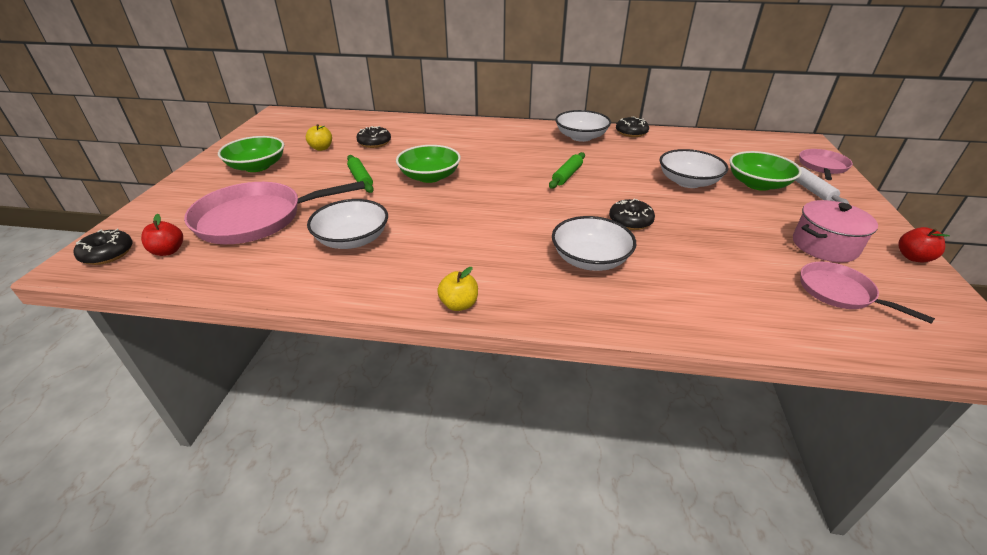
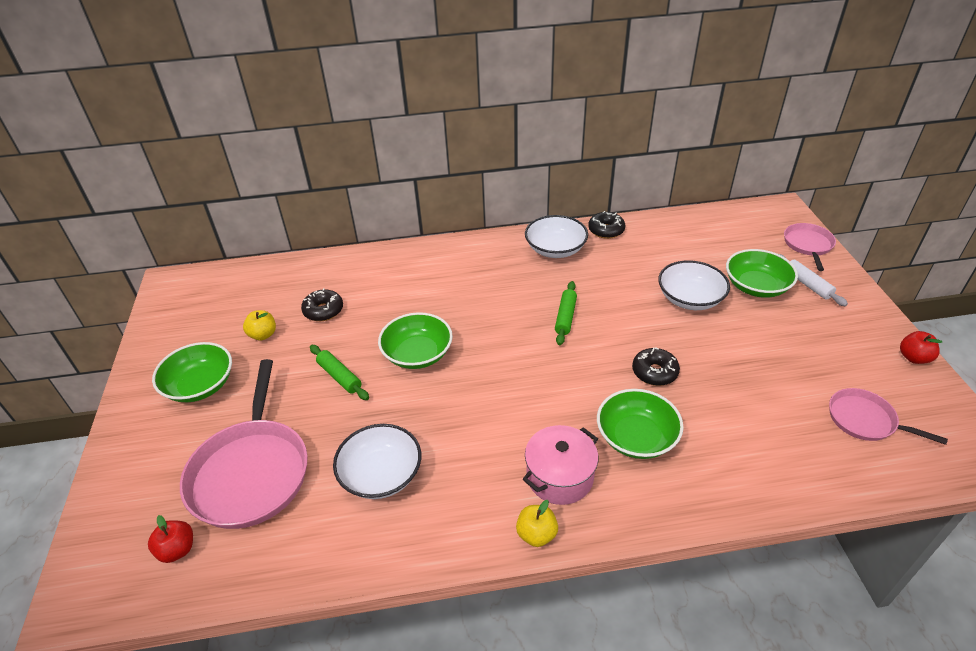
camera: 15 degrees left, 5 degrees up
(108, 254) = (105, 575): black donut -> none
(255, 219) = (251, 472): pink pan -> pink pan turned 60 degrees counterclockwise
(590, 259) = (636, 437): white bowl -> green bowl
(824, 246) = (838, 361): pink pot -> pink pot (559, 477)

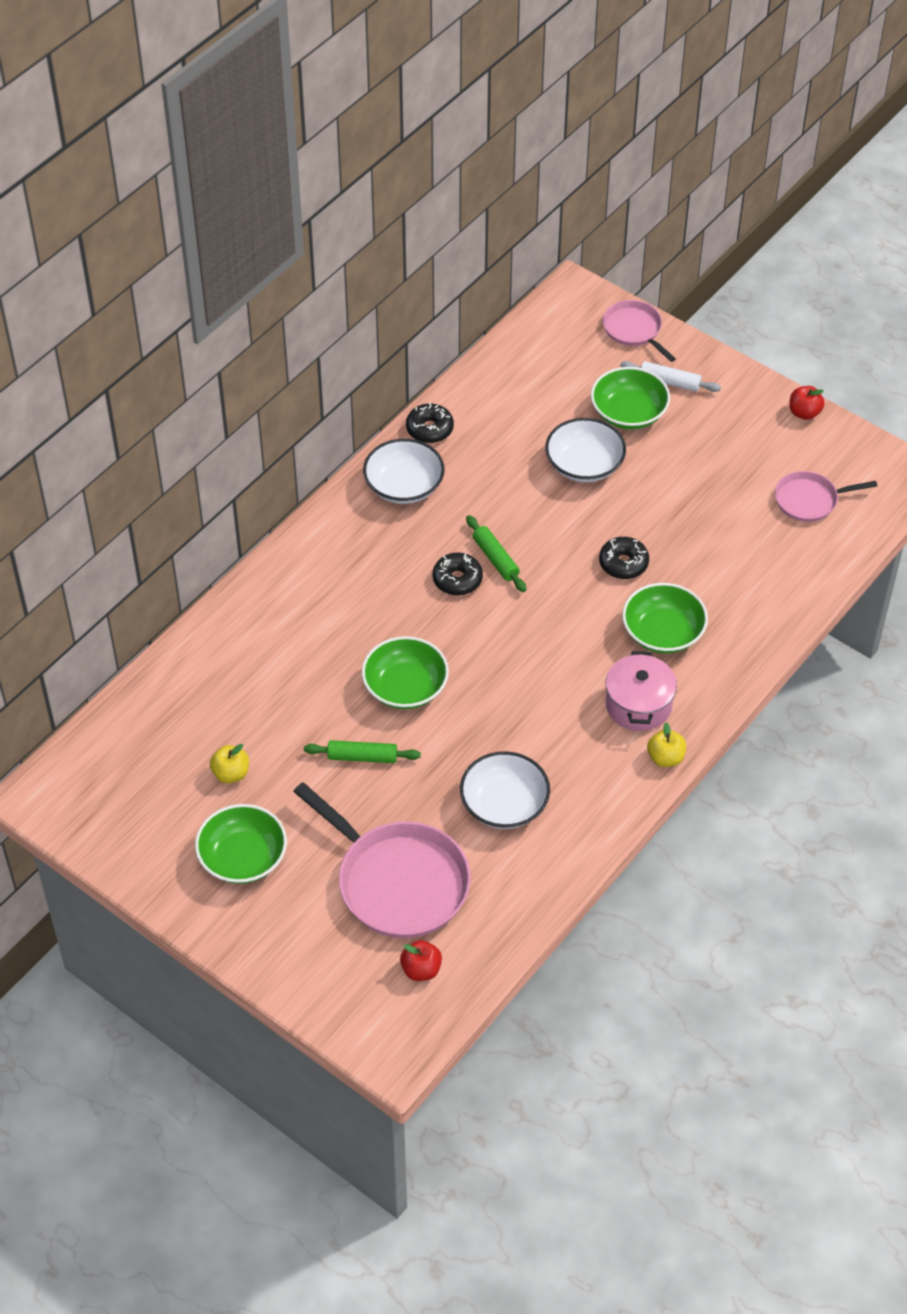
camera: 45 degrees left, 10 degrees up
(323, 311) = (256, 709): black donut -> black donut (457, 579)

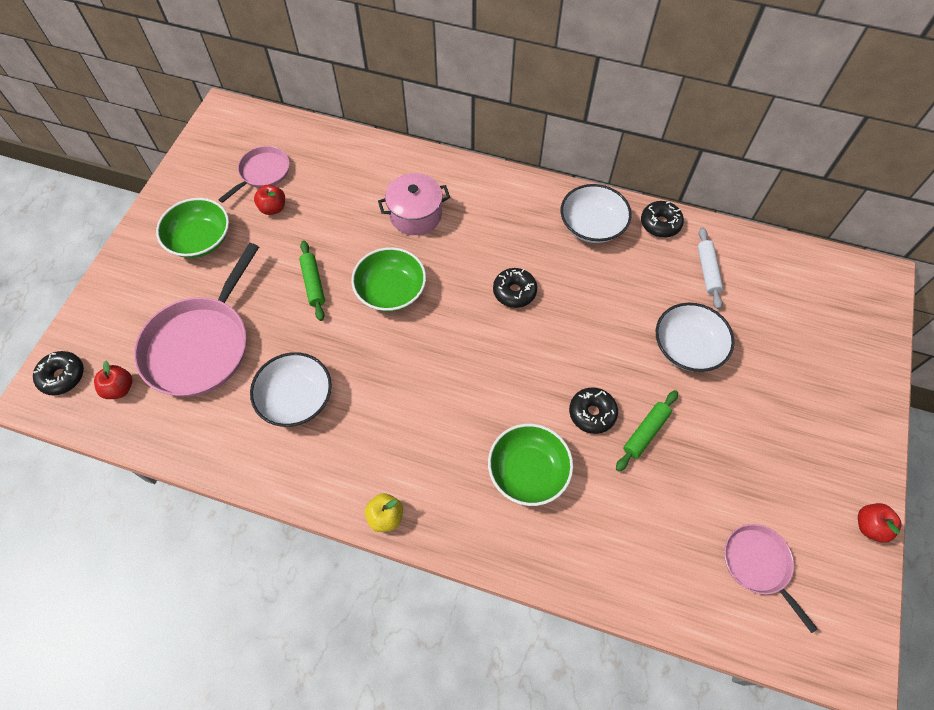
camera: 70 degrees right, 10 degrees up
(231, 773) = (273, 208): yellow apple -> red apple
(379, 1026) = (62, 376): none -> black donut
(495, 559) = (549, 312): green rolling pin -> green rolling pin (645, 432)
(628, 412) = (769, 364): green bowl -> none
(634, 330) = (870, 339): pink pan -> pink pan (263, 173)
(638, 705) = (437, 475): pink pot -> pink pot (415, 215)
(669, 382) = (827, 388): white rolling pin -> white rolling pin (707, 271)

